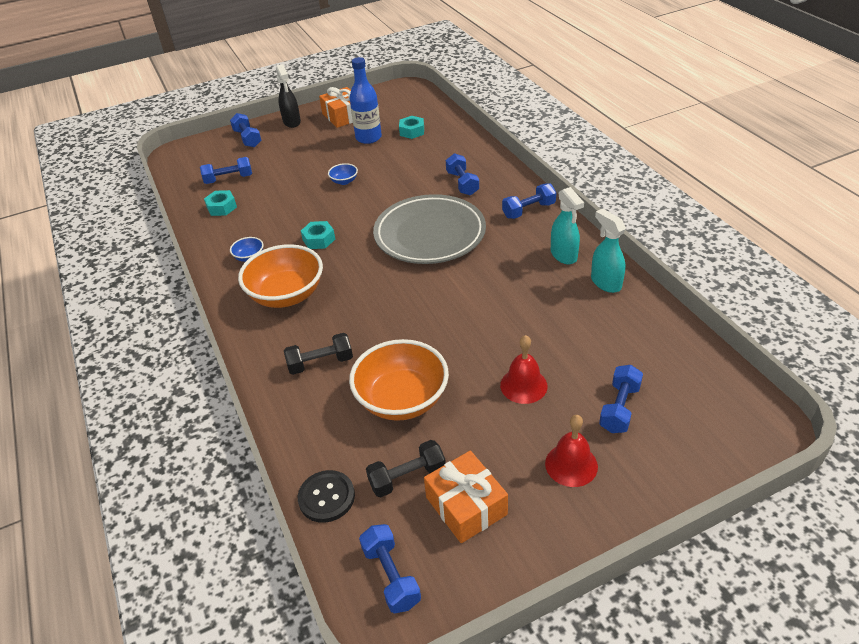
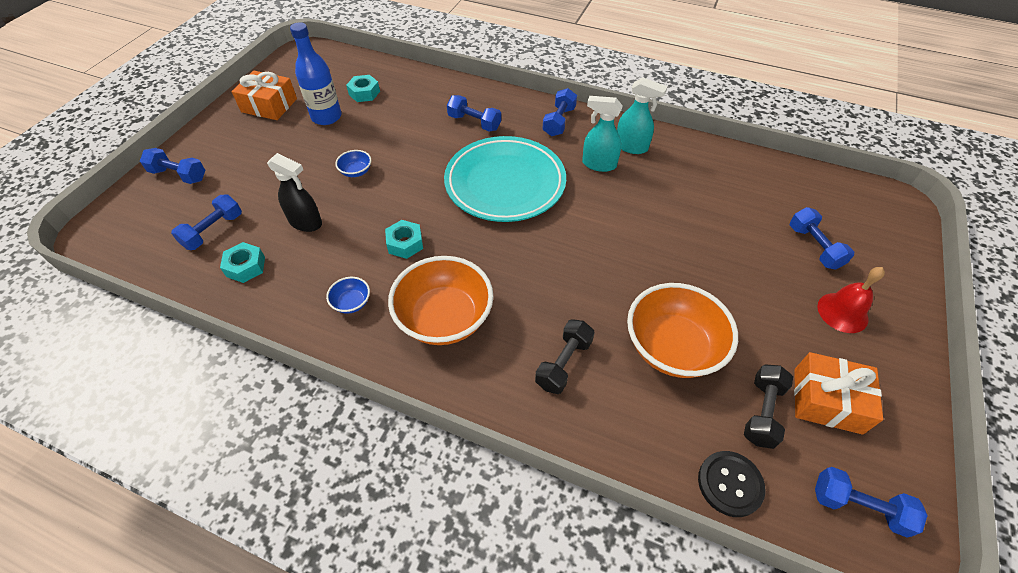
camera: 45 degrees left, 10 degrees up
(292, 122) = (214, 135): black spray bottle -> black spray bottle (306, 222)
(430, 234) = (505, 183): grey plate -> turquoise plate
(523, 385) = (738, 272): red bell -> none
(605, 282) = (686, 154): turquoise spray bottle -> turquoise spray bottle (598, 164)

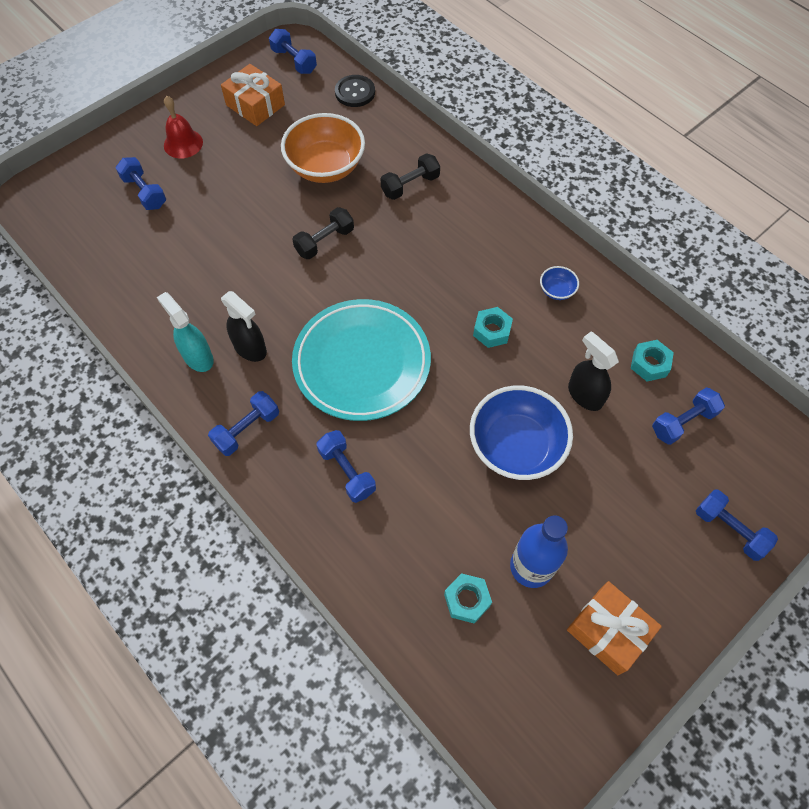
camera: 155 degrees left, 10 degrees up
(356, 172) = (516, 446): blue bowl -> blue bowl, size x2.31
(444, 318) = (483, 249): orange bowl -> none
(598, 164) = (250, 348): turquoise spray bottle -> black spray bottle
(762, 412) = (302, 114): black dumbbell -> black dumbbell (324, 241)
(814, 247) = (144, 192): blue dumbbell -> blue dumbbell turned 45 degrees counterclockwise

